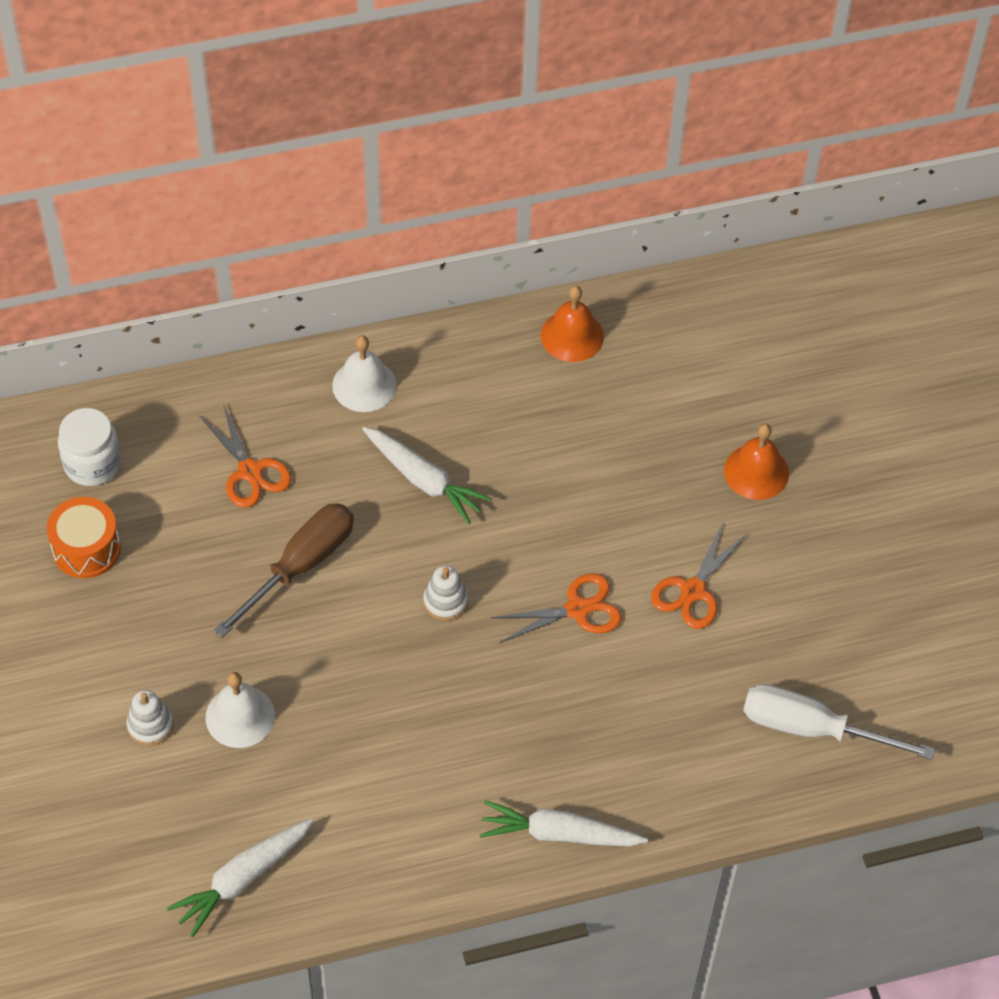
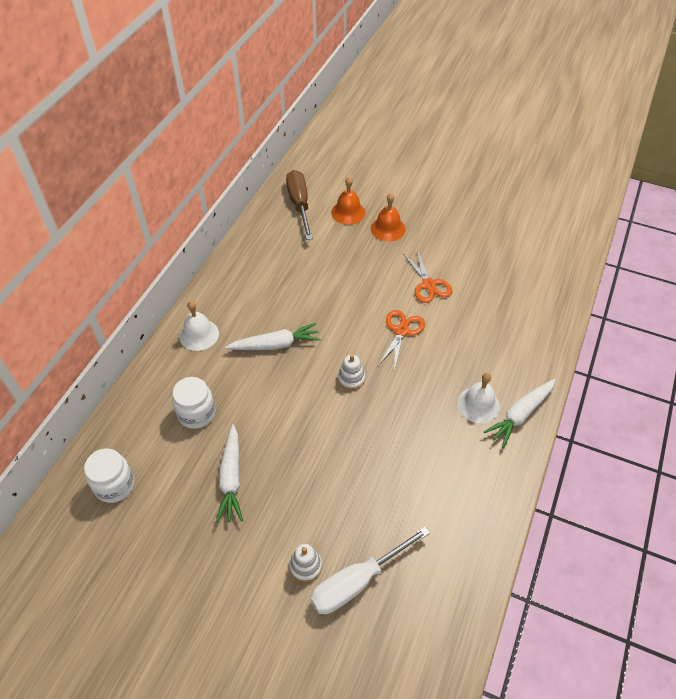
camera: 50 degrees left, 5 degrees down
(86, 548) = (163, 524): orange drum -> none
(240, 716) = (338, 515): white bell -> white bell (478, 405)
(242, 879) = (442, 582): white carrot -> white carrot (231, 478)
(250, 471) = (196, 413): orange scissors -> white jar
(300, 565) = (273, 427): brown screwdriver -> brown screwdriver (299, 204)
(572, 335) = (256, 245): orange bell -> orange bell (348, 212)
(812, 728) = (533, 288): white screwdriver -> white screwdriver (357, 581)

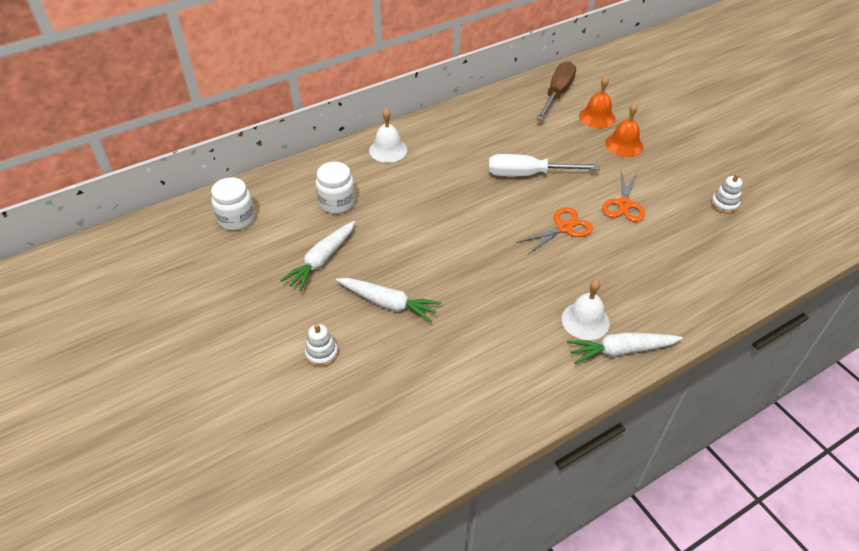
camera: 35 degrees right, 5 degrees down
(275, 345) = (442, 185): white carrot -> white carrot (388, 303)
(351, 379) = (484, 241): white stacking toy -> white stacking toy (724, 204)
(357, 581) = (352, 390): white screwdriver -> white screwdriver (527, 174)

